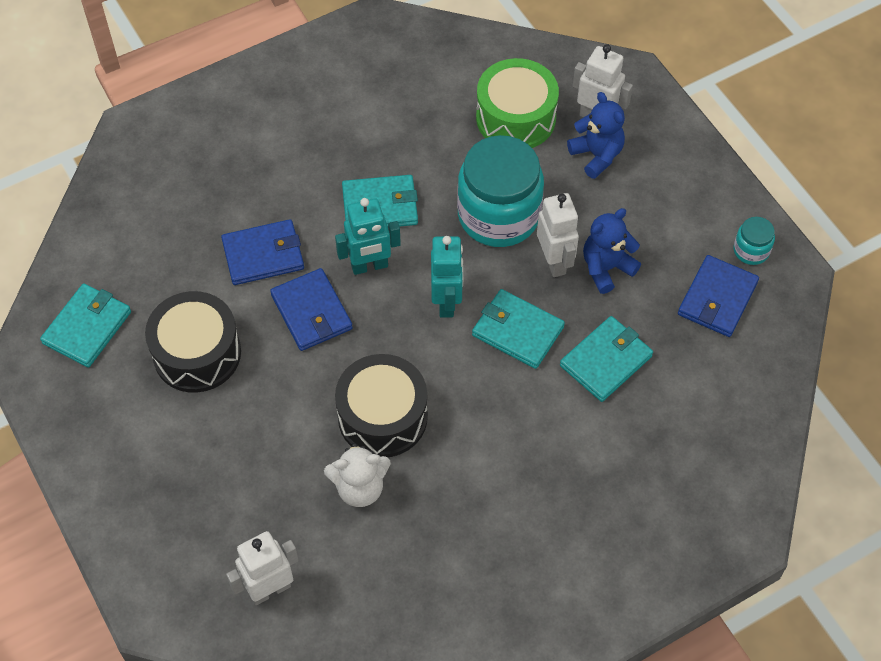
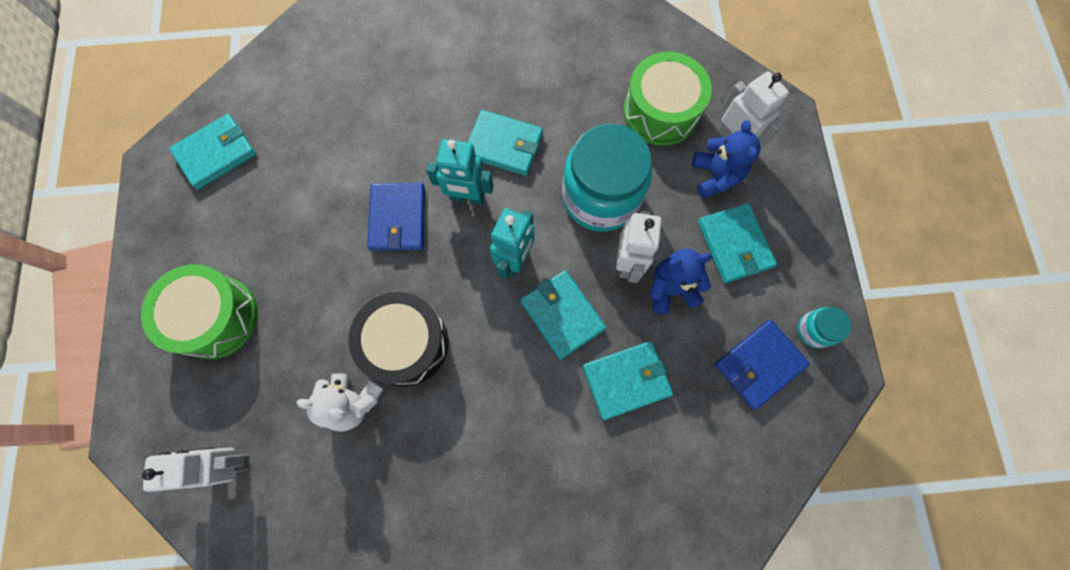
camera: 25 degrees right, 15 degrees up
(178, 473) = (215, 317): none -> green drum
(197, 353) = (287, 215): black drum -> none
(263, 255) = (386, 149): blue wallet -> none
(644, 207) = (734, 244): none -> turquoise wallet

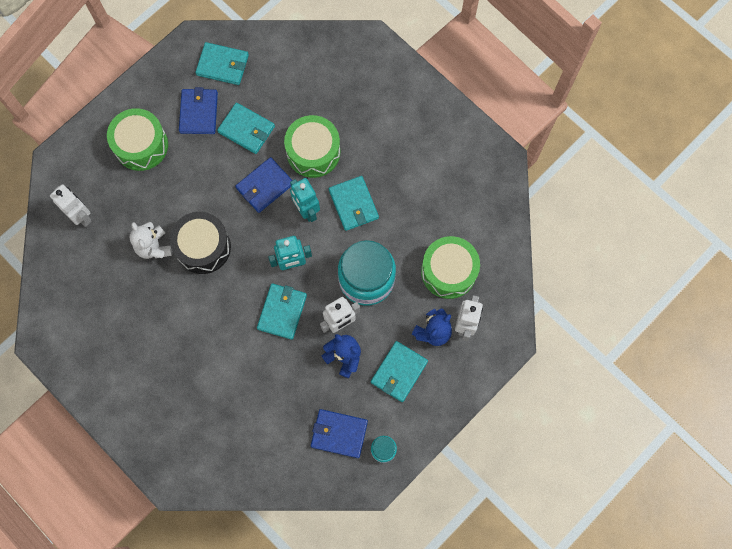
camera: 50 degrees right, 0 degrees up
(243, 221) = (199, 112): none -> blue wallet
(407, 139) = (313, 152): none -> green drum
(626, 380) = (274, 371): turquoise wallet -> turquoise wallet (246, 129)

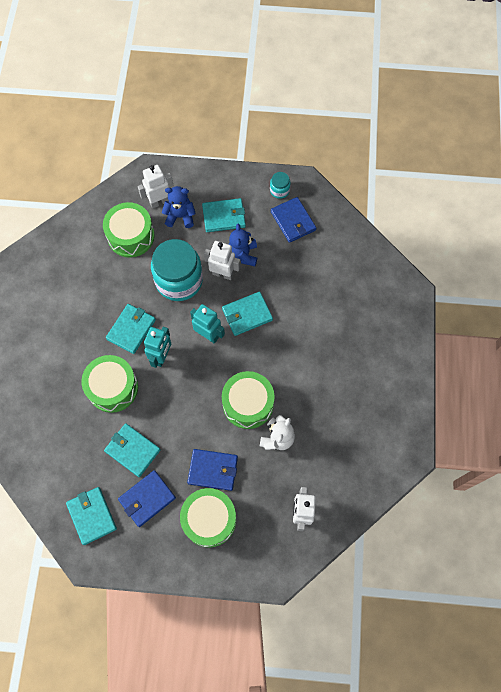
camera: 130 degrees left, 5 degrees down
(203, 247) = (248, 404): black drum -> green drum
(246, 129) = (132, 450): turquoise wallet -> turquoise wallet turned 45 degrees counterclockwise
(264, 186) = (167, 400): blue wallet -> blue wallet (213, 470)

